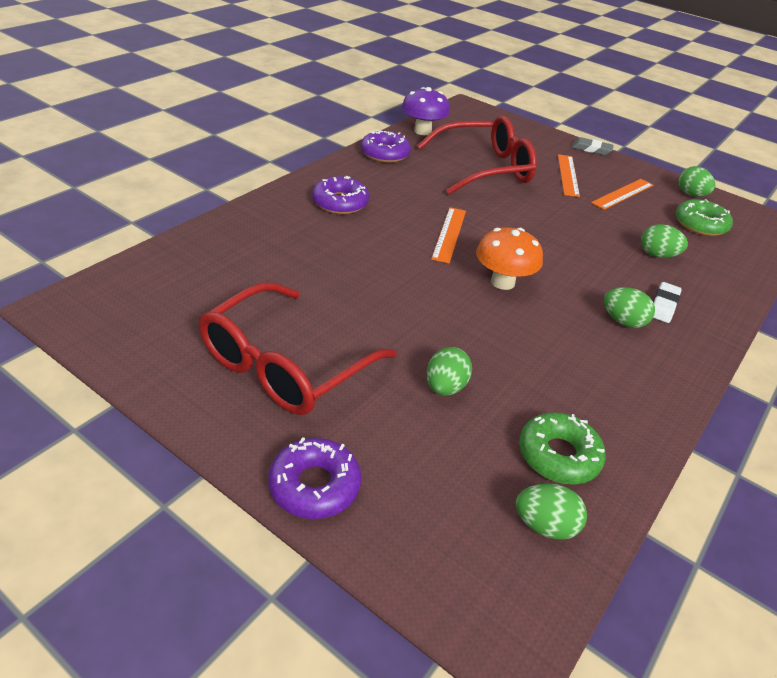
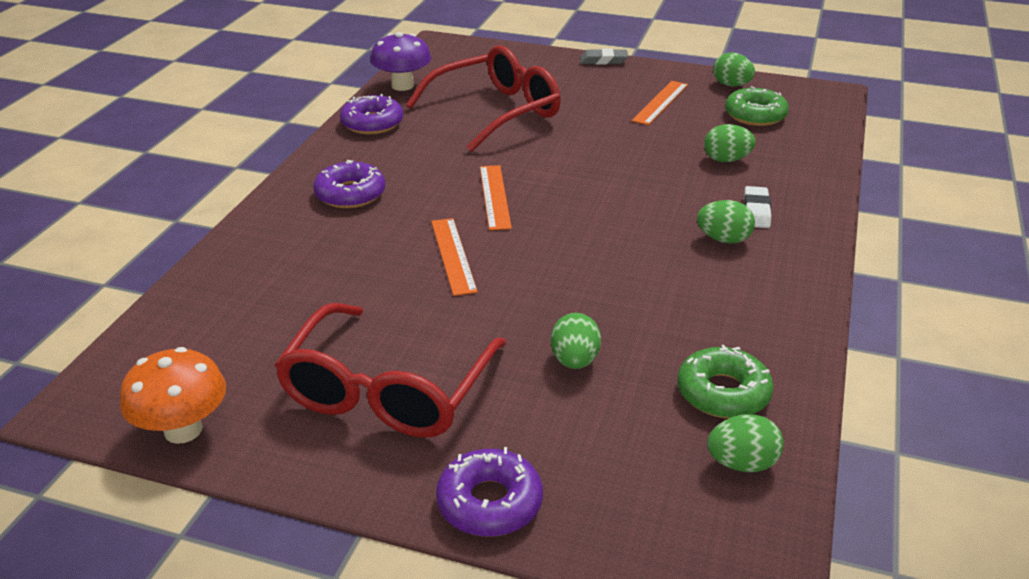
camera: 15 degrees left, 5 degrees down
(502, 282) = (579, 233): orange mushroom -> orange mushroom (183, 430)
(568, 175) = (592, 96): orange ruler -> orange ruler (453, 255)

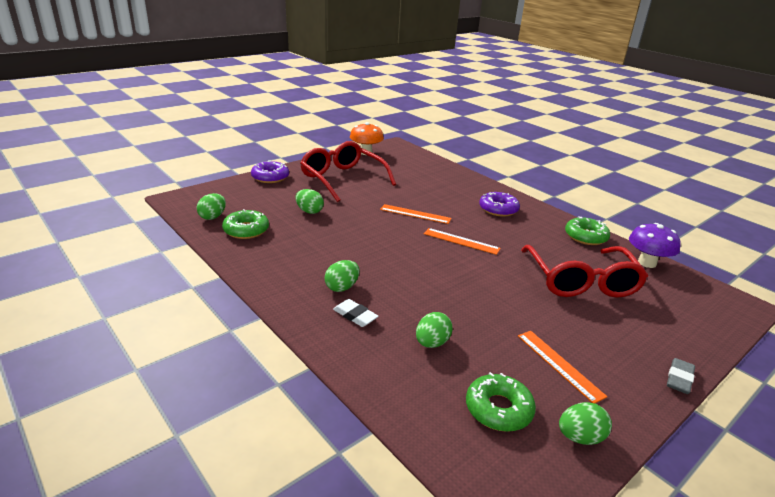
camera: 120 degrees right, 5 degrees down
(372, 123) = (585, 236): purple donut -> green donut

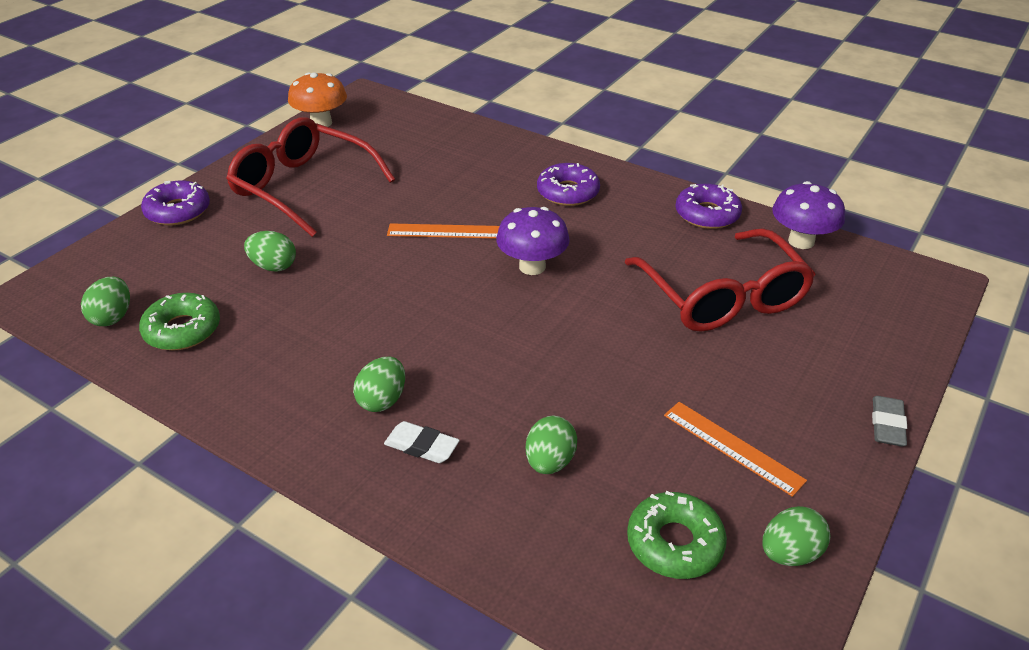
camera: 15 degrees left, 10 degrees up
(461, 241) = (532, 266): orange ruler -> purple mushroom
(585, 236) = (707, 214): green donut -> purple donut

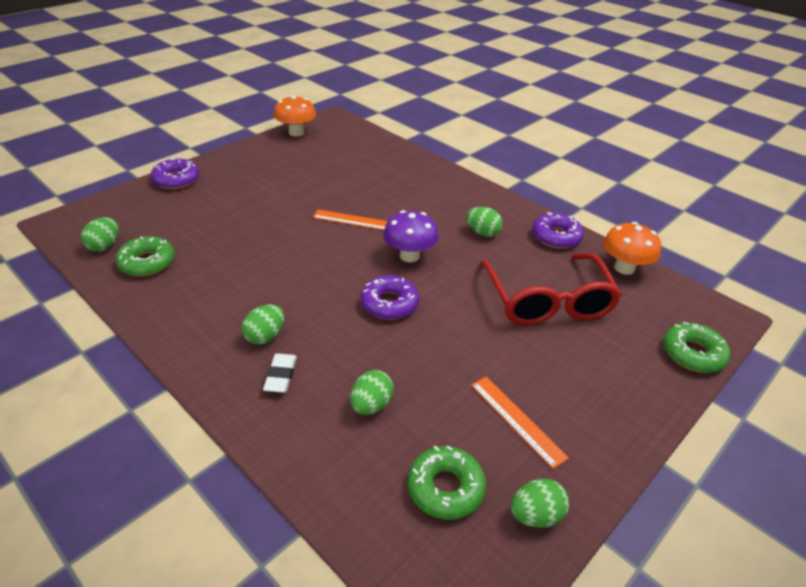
camera: 10 degrees right, 0 degrees up
(273, 266) = (226, 228): green egg -> green egg (482, 233)
(303, 187) = (267, 175): red glasses -> none
(421, 446) = (281, 376): white eraser -> white eraser turned 60 degrees clockwise
(568, 192) = (455, 205): purple donut -> purple donut (389, 304)
(801, 241) = (624, 268): purple mushroom -> orange mushroom
(887, 425) = (650, 425): grey eraser -> none
(911, 332) = (693, 354): none -> green donut

